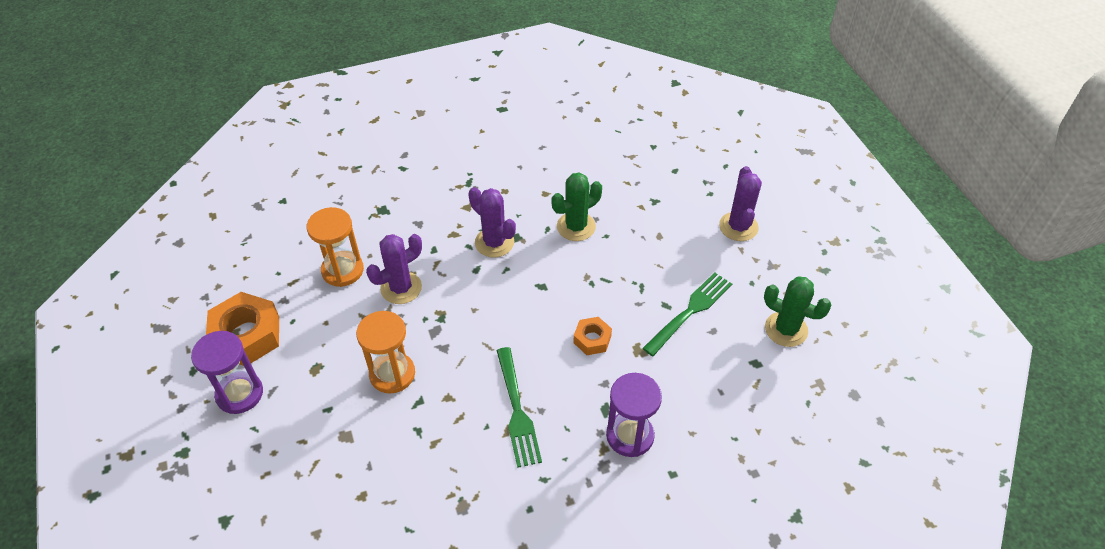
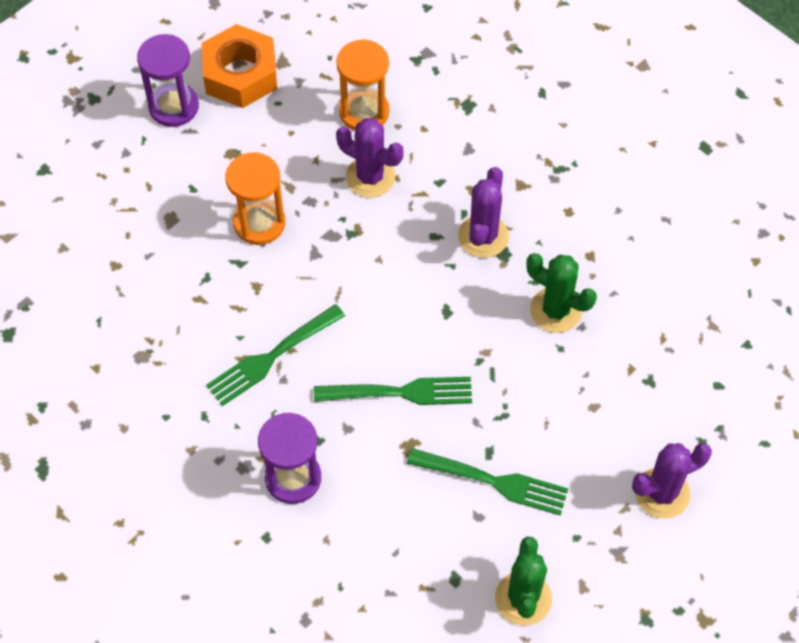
camera: 65 degrees right, 10 degrees up
(592, 339) = (399, 393): orange nut -> green fork

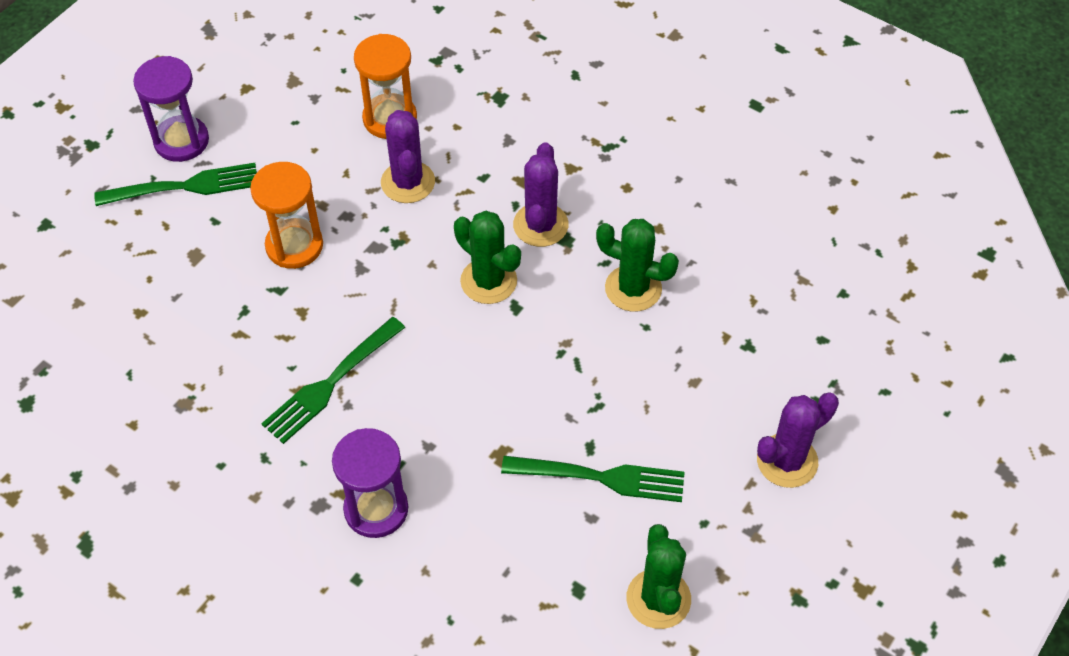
camera: 10 degrees left, 5 degrees down
(240, 74) = (250, 99): orange nut -> none
(370, 177) = (408, 182): purple cactus -> purple cactus turned 60 degrees clockwise
(399, 393) = (479, 399): green fork -> green fork (183, 187)
(427, 283) = (488, 281): none -> green cactus

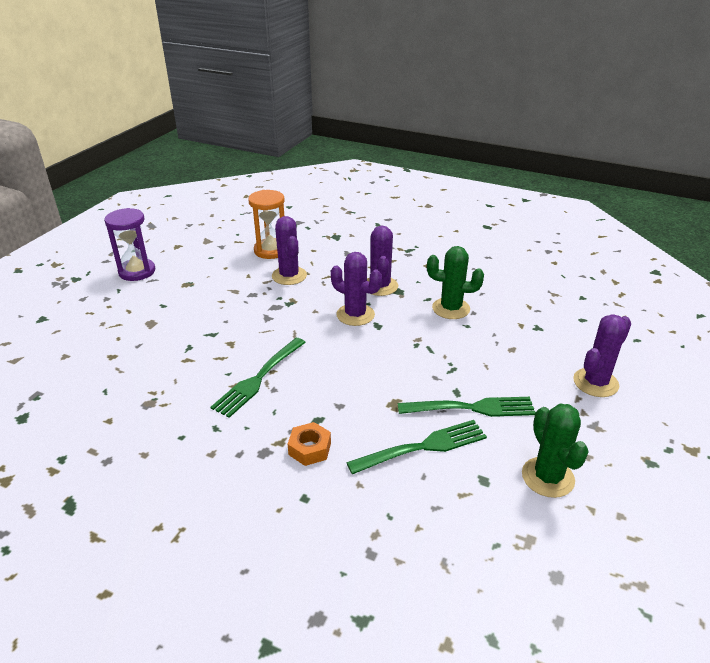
camera: 10 degrees left, 20 degrees down
(183, 187) = (140, 292): green fork -> green fork (422, 447)
(294, 246) = (219, 311): orange hourglass -> none
(376, 509) = (310, 449): purple hourglass -> orange nut
(488, 281) = (355, 315): green cactus -> purple cactus

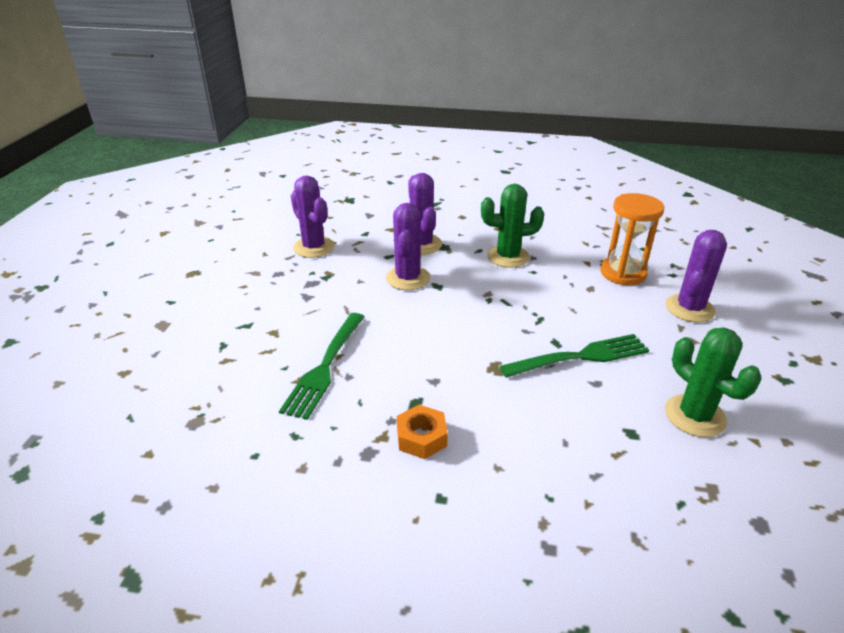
camera: 15 degrees left, 0 degrees up
(137, 271) = (122, 268): purple hourglass -> none
(271, 250) = (280, 223): orange hourglass -> orange hourglass (623, 273)
(355, 315) = (408, 278): purple cactus -> purple cactus turned 75 degrees clockwise
(422, 447) = (548, 410): green fork -> none

